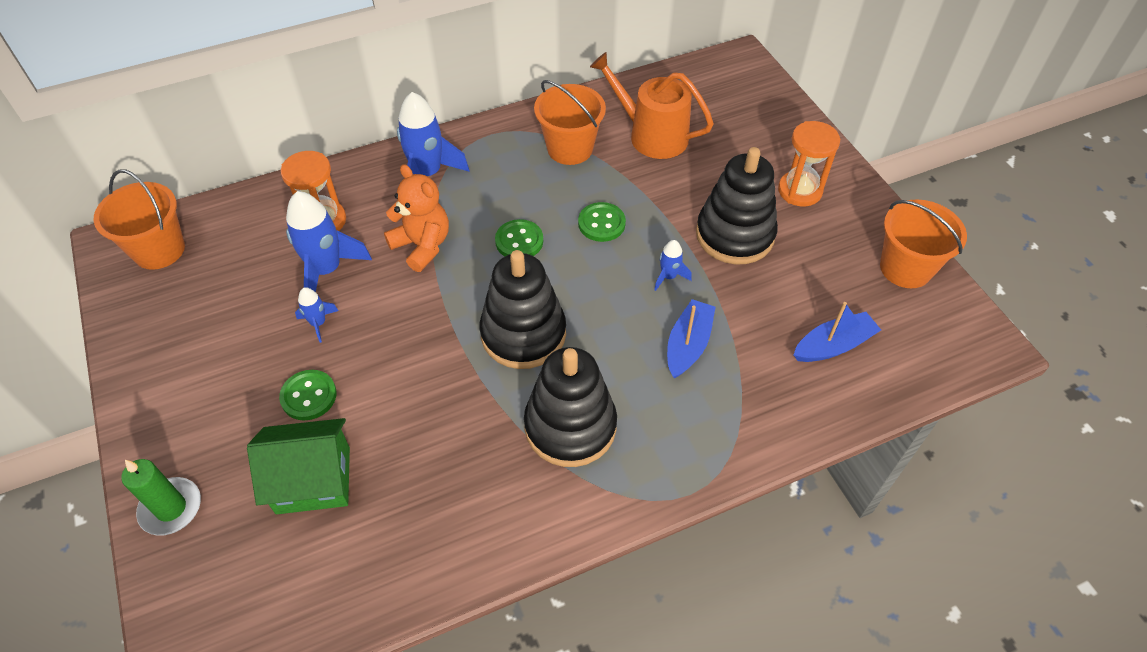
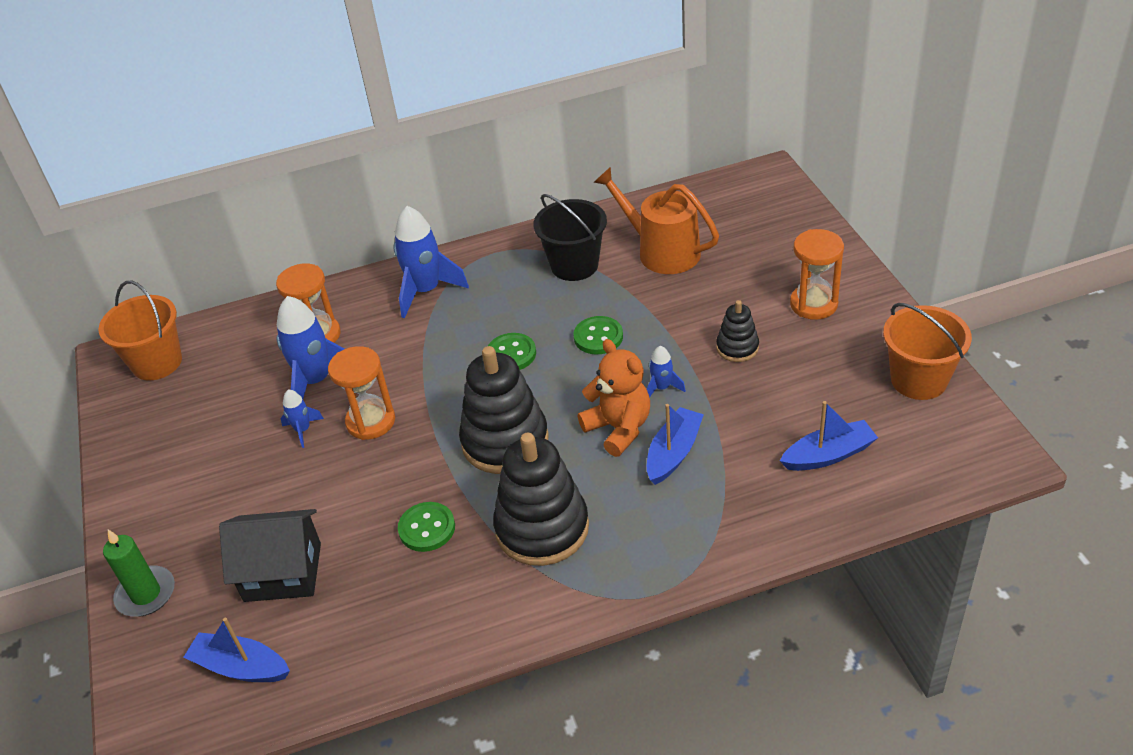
camera: 10 degrees right, 10 degrees down
(280, 587) = (241, 667): none -> blue boat
(309, 396) = (286, 496): green button -> green button (427, 528)
(313, 480) = (282, 572): green house -> black house
(387, 313) = (371, 421): none -> orange hourglass
(422, 246) = (413, 358): orange teddy bear -> orange teddy bear (619, 428)
(570, 148) = (574, 265): orange bucket -> black bucket
(734, 235) = (737, 347): black stacking toy -> black stacking toy, size x0.51

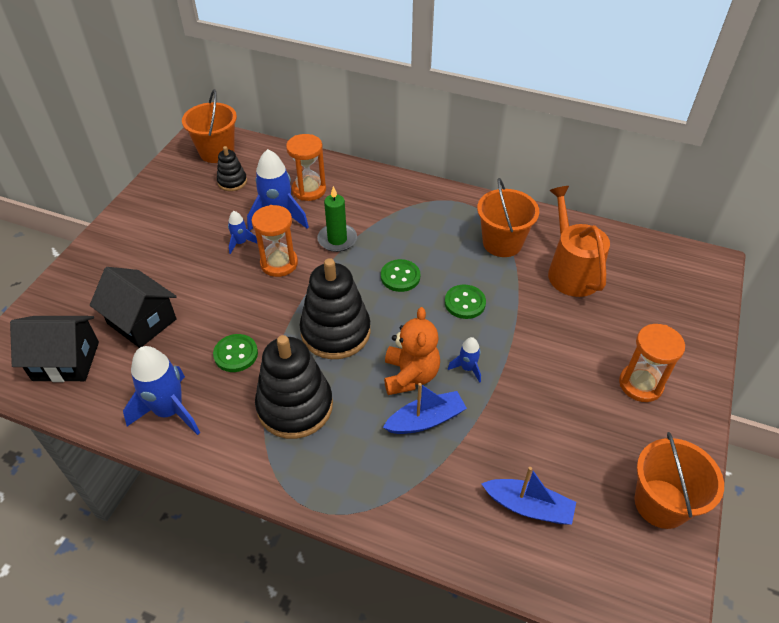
camera: 35 degrees right, 5 degrees up
(146, 594) = (73, 282): green candle -> green candle (337, 239)
(241, 667) = (66, 361): blue boat -> black house
(426, 291) = (395, 201): blue rocket -> blue rocket (169, 411)
(574, 265) = (502, 243): black bucket -> orange bucket
(737, 347) = (549, 377): black stacking toy -> black stacking toy (232, 182)

